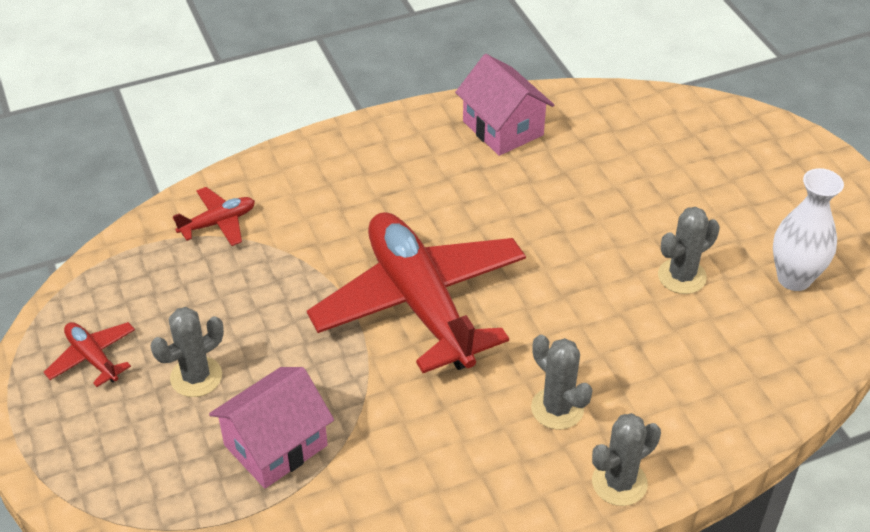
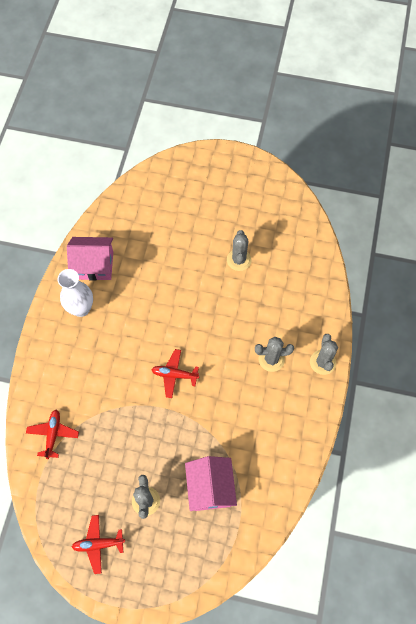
camera: 55 degrees left, 20 degrees up
(420, 303) = (174, 375): red plane -> red plane, size x0.41
(794, 278) = (271, 220): white vase -> white vase (81, 308)

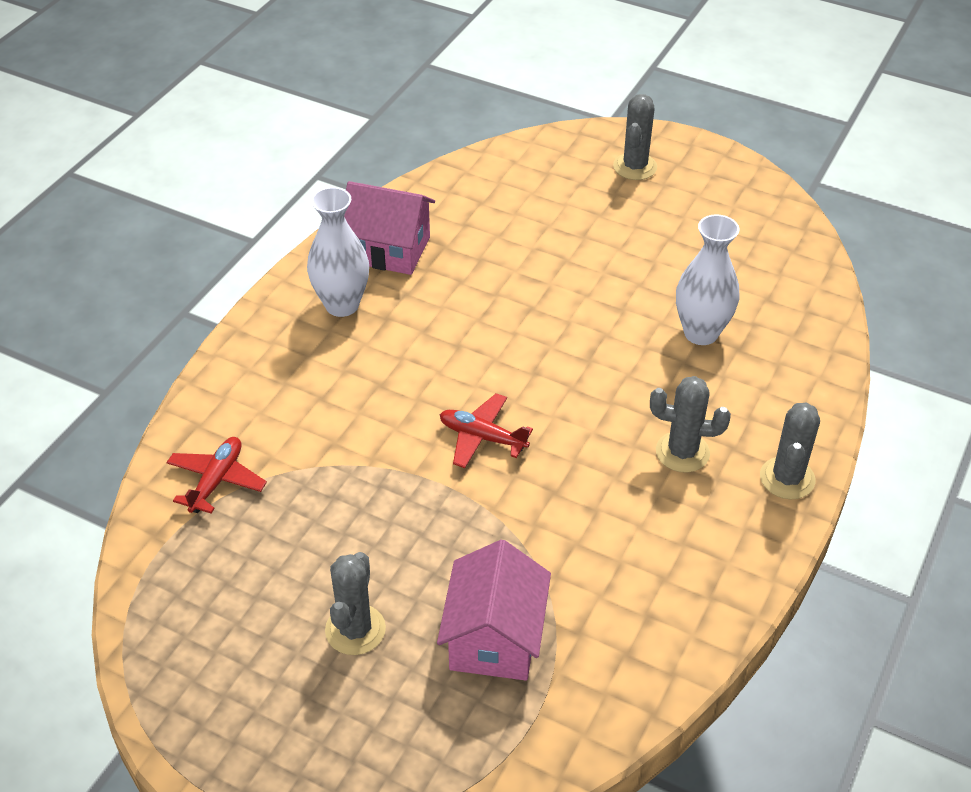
camera: 15 degrees right, 20 degrees down
(98, 544) = (233, 681): red plane -> none
(239, 260) = (660, 291): grey cactus -> grey cactus (635, 167)
(264, 283) = (701, 333): none -> white vase

